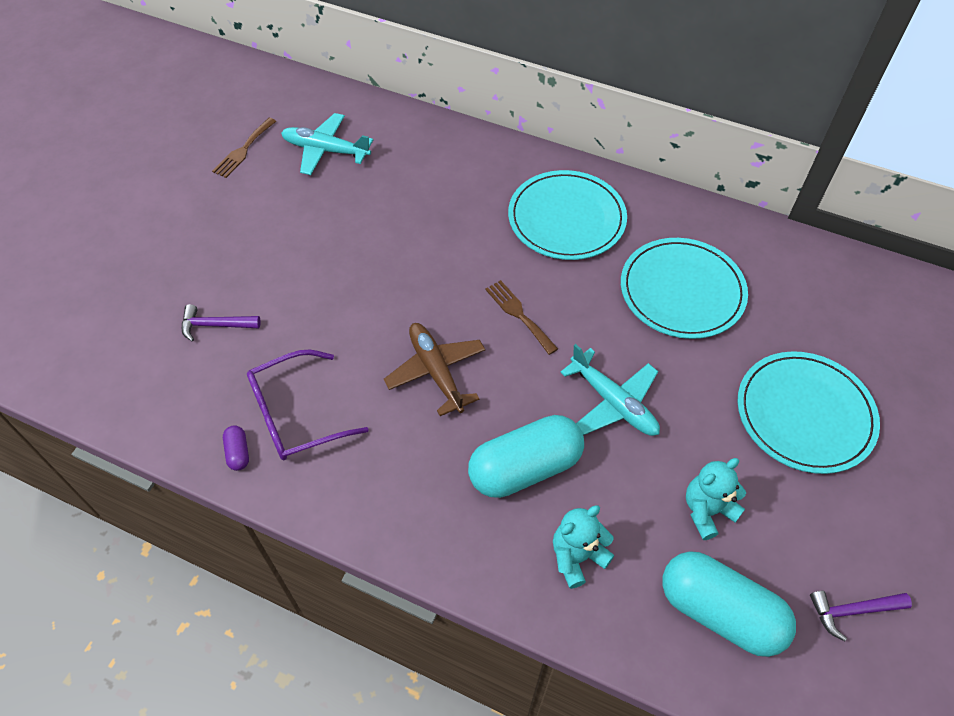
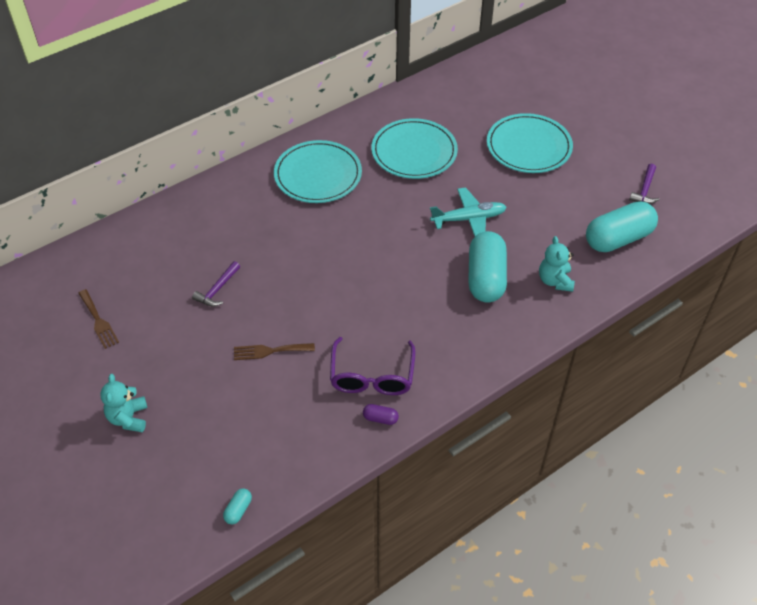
camera: 60 degrees left, 5 degrees down
(60, 377) = (238, 510): none -> turquoise capsule
(216, 325) = (262, 396): purple hammer -> purple hammer (217, 289)
(325, 150) = (144, 272): turquoise plane -> none
(436, 371) = (389, 290): brown plane -> none
(519, 314) = (375, 232): brown fork -> brown fork (269, 351)
(707, 511) = (560, 214): turquoise teddy bear -> turquoise teddy bear (128, 418)

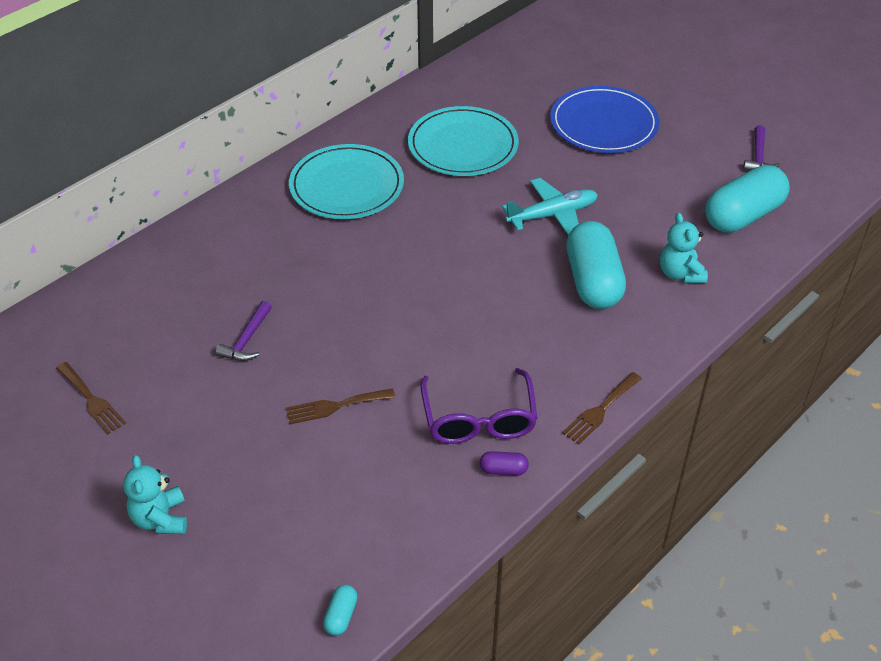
camera: 10 degrees left, 5 degrees down
(464, 383) = (600, 410): none -> brown fork
(528, 146) = (603, 124): turquoise plate -> blue plate

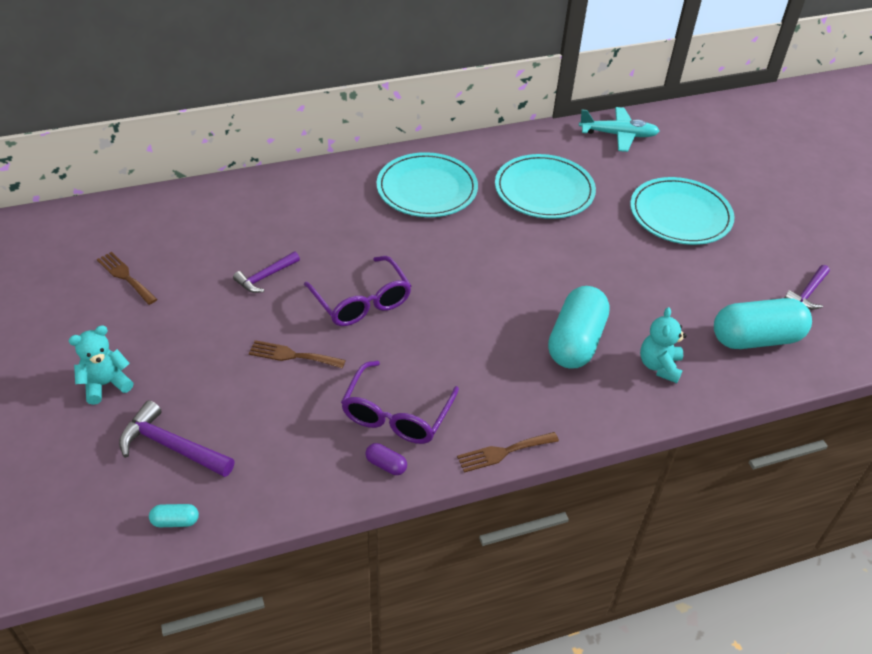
camera: 25 degrees right, 0 degrees up
(92, 400) = (125, 276): brown fork -> brown fork turned 150 degrees clockwise
(160, 519) = (106, 384): turquoise teddy bear -> turquoise teddy bear turned 45 degrees clockwise
(281, 548) = (172, 446): none -> purple hammer
(341, 616) = (175, 521): turquoise capsule -> turquoise capsule turned 45 degrees clockwise
(364, 325) = (361, 301): none -> purple glasses
(552, 215) = (580, 273): turquoise plane -> turquoise plane (618, 135)
(603, 124) = (680, 214): blue plate -> turquoise plate

